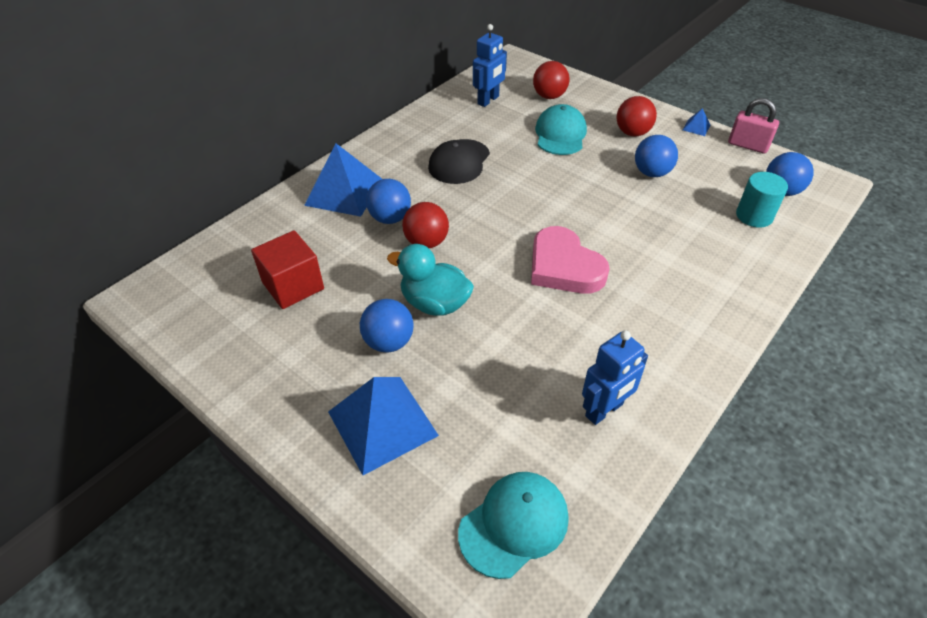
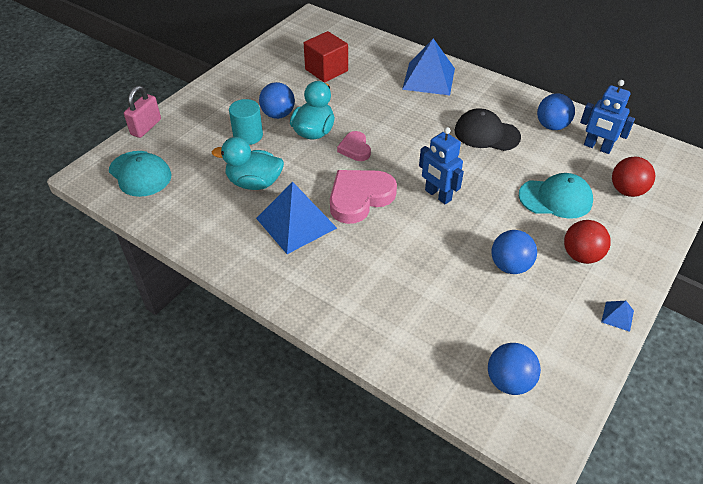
camera: 85 degrees right, 0 degrees up
(382, 423) = (215, 118): blue pyramid -> blue pyramid (296, 223)
(390, 218) = (402, 103): blue ball -> blue ball (551, 126)
(426, 242) = (378, 123): red ball -> none
(474, 265) = (355, 149): none -> pink heart
(537, 368) = (254, 183): none -> turquoise duck
(604, 410) = (216, 216): blue robot -> blue robot (437, 195)
(748, 145) = (596, 364): pink padlock -> pink padlock (146, 127)
(754, 216) = (456, 345): turquoise cylinder -> turquoise cylinder (248, 136)

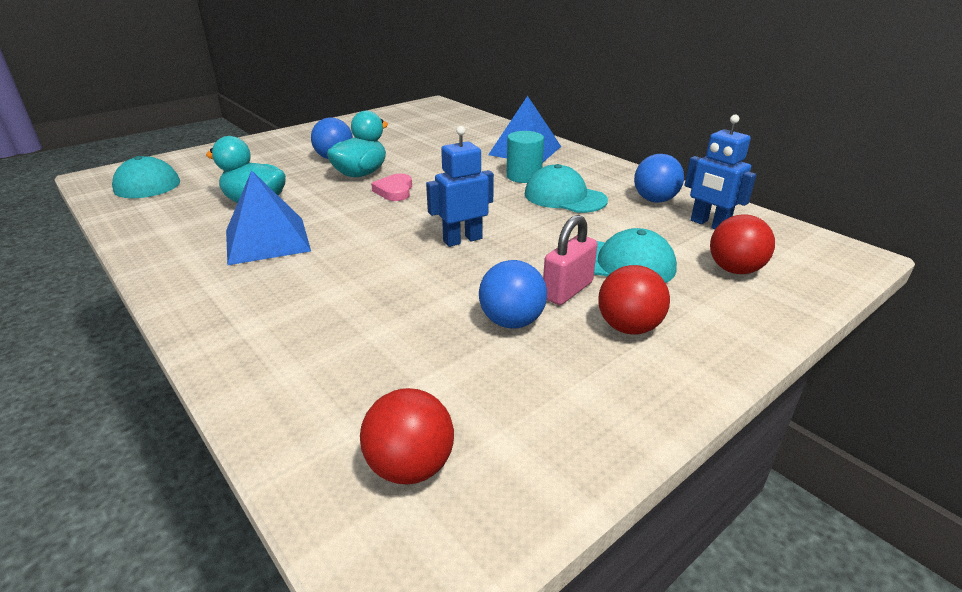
camera: 15 degrees right, 15 degrees down
(146, 127) = (193, 153): pink padlock -> pink padlock (567, 290)
(248, 136) = (287, 169): turquoise cylinder -> turquoise cylinder (524, 176)
(326, 70) = (416, 135): red cube -> none
(359, 198) = (363, 229): pink heart -> none
(437, 195) = (462, 240): blue robot -> blue robot turned 90 degrees clockwise
(486, 134) = (564, 197): black cap -> turquoise cap
(509, 381) = (410, 467): blue ball -> red ball
(617, 316) = (652, 412): blue pyramid -> none

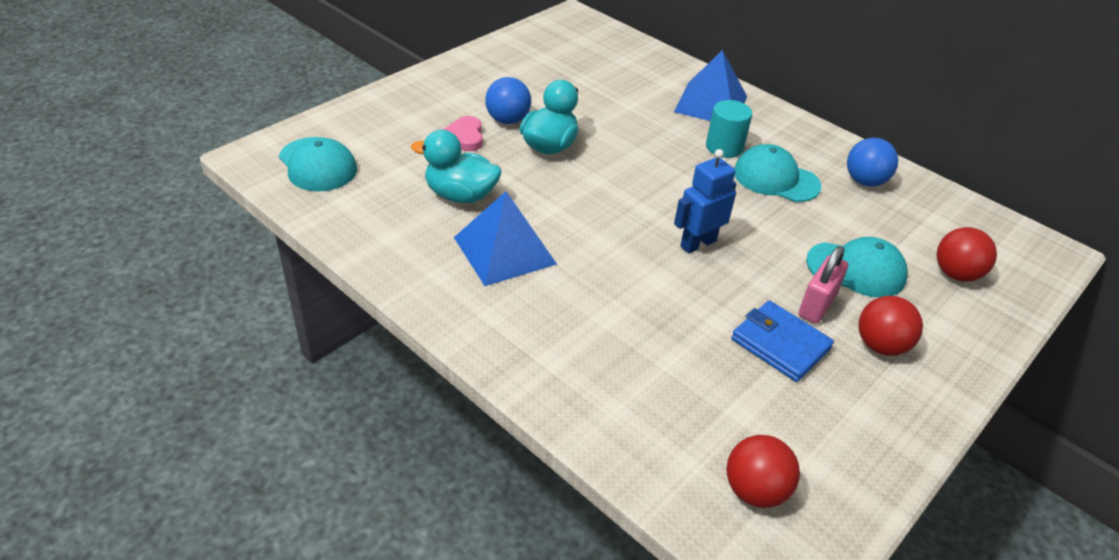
camera: 10 degrees left, 10 degrees up
(394, 191) = (599, 173): pink heart -> pink heart (465, 137)
(511, 322) = (780, 344): blue ball -> blue wallet
(709, 224) = (922, 215): blue robot -> none

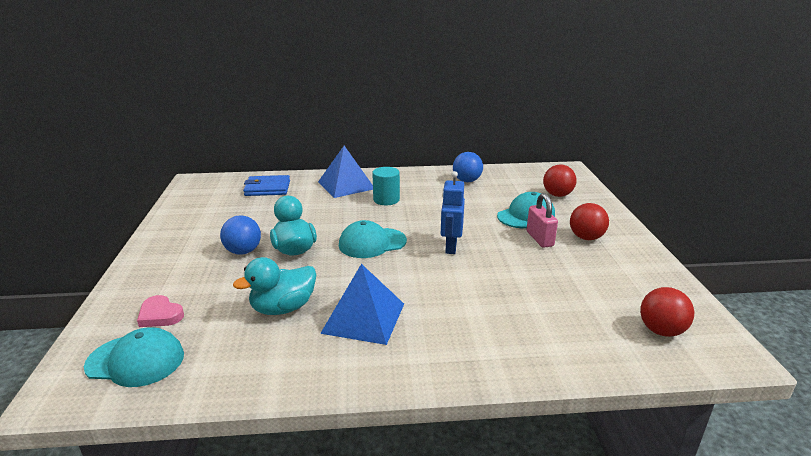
camera: 45 degrees left, 15 degrees down
(465, 137) = (229, 276): pink heart -> pink heart (160, 315)
(776, 179) = (432, 200): turquoise cap -> turquoise cap (372, 243)
(780, 344) = (557, 264): blue wallet -> blue wallet (267, 188)

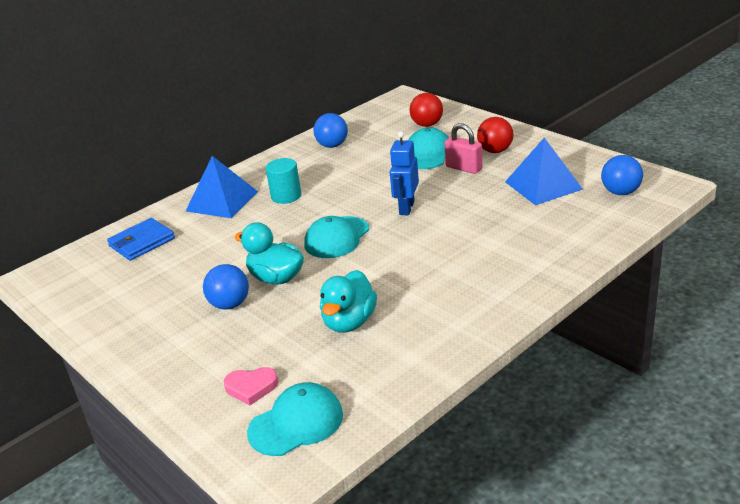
camera: 35 degrees left, 5 degrees up
(364, 318) = (423, 292): blue pyramid -> blue pyramid (543, 185)
(450, 247) = (406, 208): blue robot -> blue robot turned 45 degrees clockwise
(661, 331) = (620, 192): red ball -> blue ball

